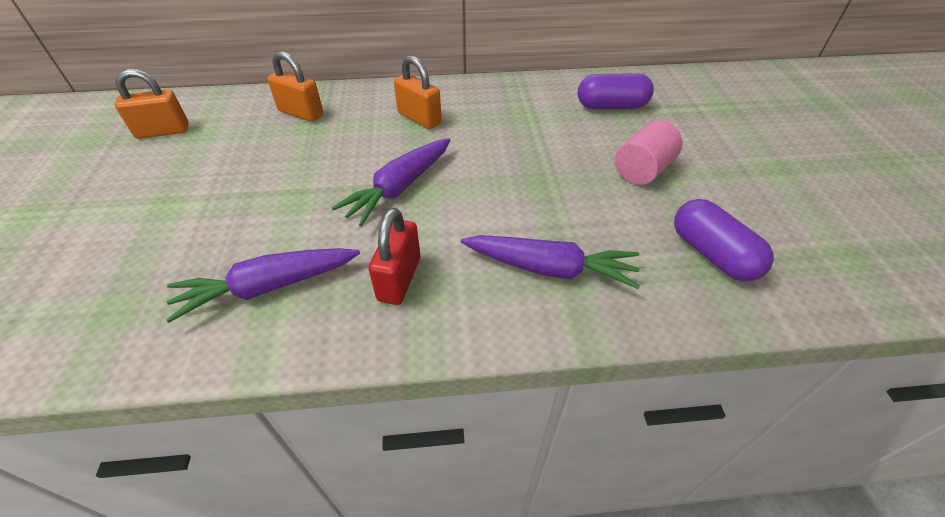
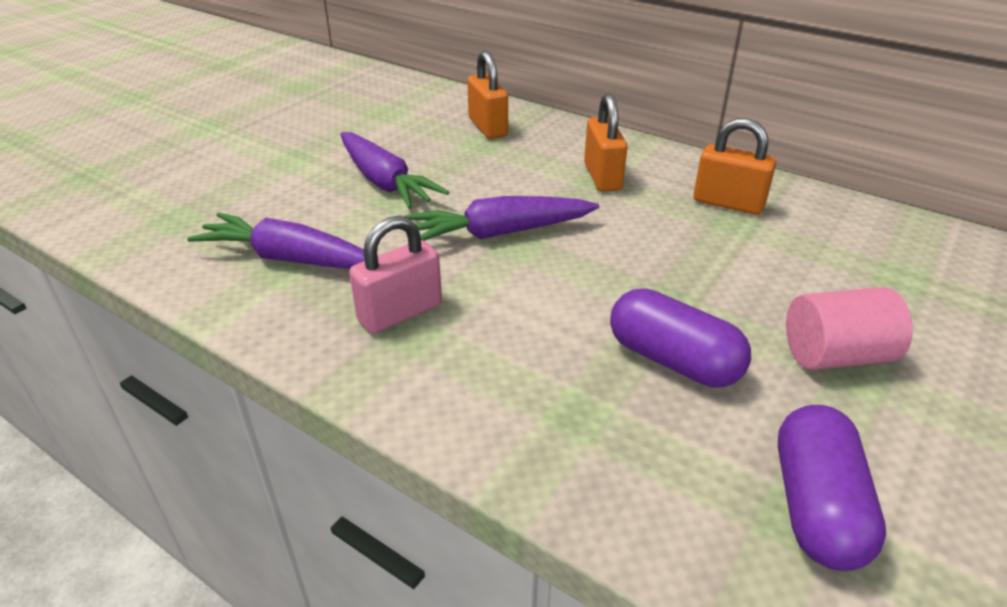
camera: 40 degrees right, 10 degrees down
(163, 131) = (357, 100): orange padlock -> orange padlock (728, 203)
(399, 279) = (400, 313): red padlock -> pink padlock
(550, 268) = (564, 391): purple carrot -> purple carrot (385, 182)
(611, 106) = (886, 262): purple capsule -> purple capsule (673, 360)

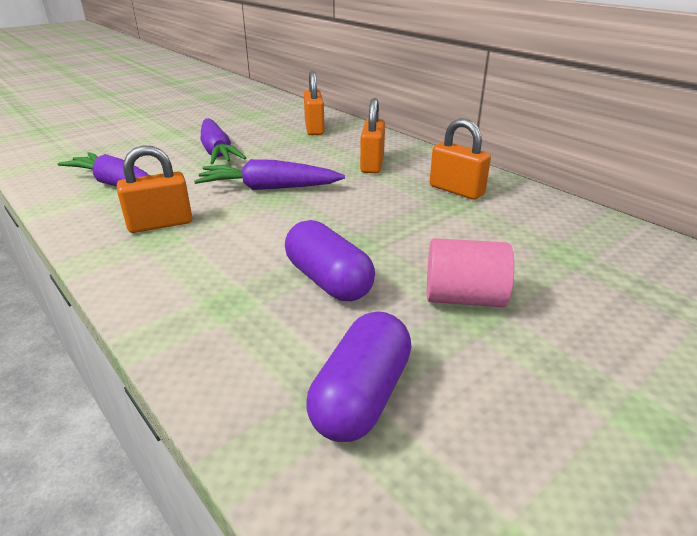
camera: 15 degrees right, 5 degrees down
(400, 313) = (160, 224): pink padlock -> orange padlock

